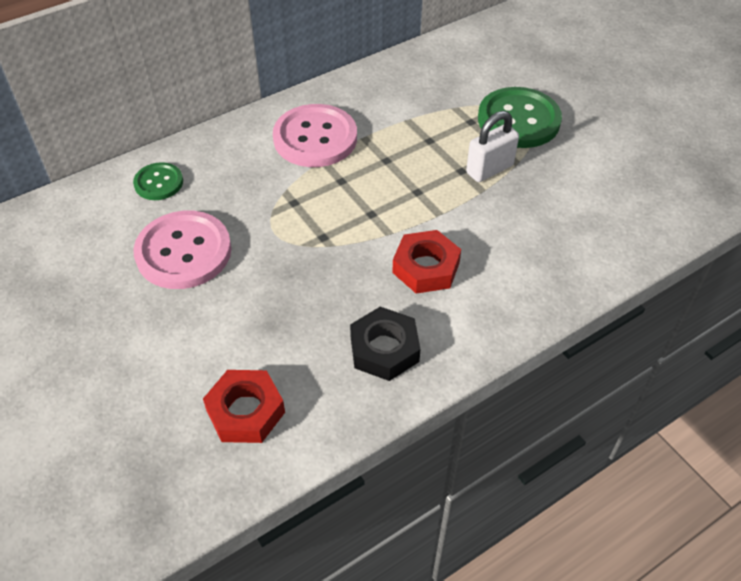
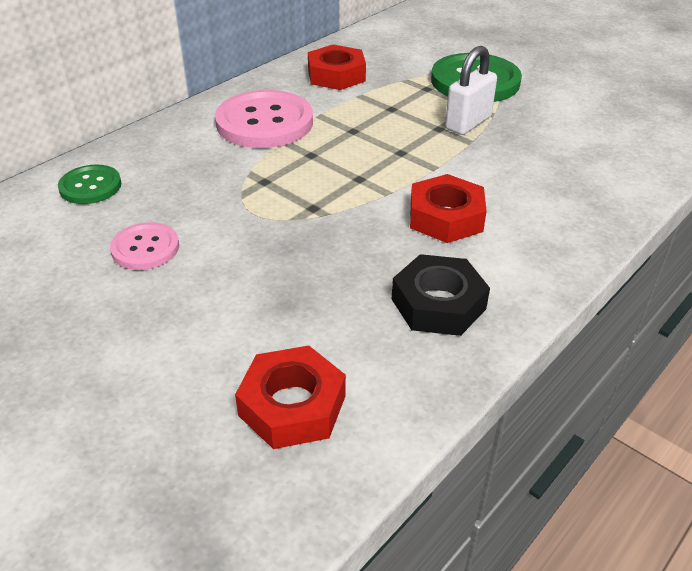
camera: 15 degrees left, 10 degrees down
(183, 252) = (145, 248): pink button -> pink button, size x0.55
(396, 92) = (336, 75): none -> red nut

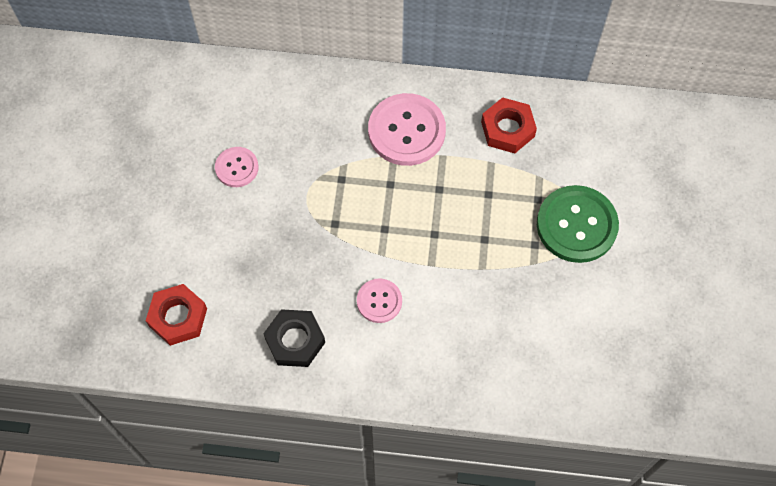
camera: 55 degrees right, 25 degrees up
(90, 186) = (267, 95): green button -> none
(446, 217) = (379, 301): red nut -> pink button
(468, 123) = (506, 254): white padlock -> none

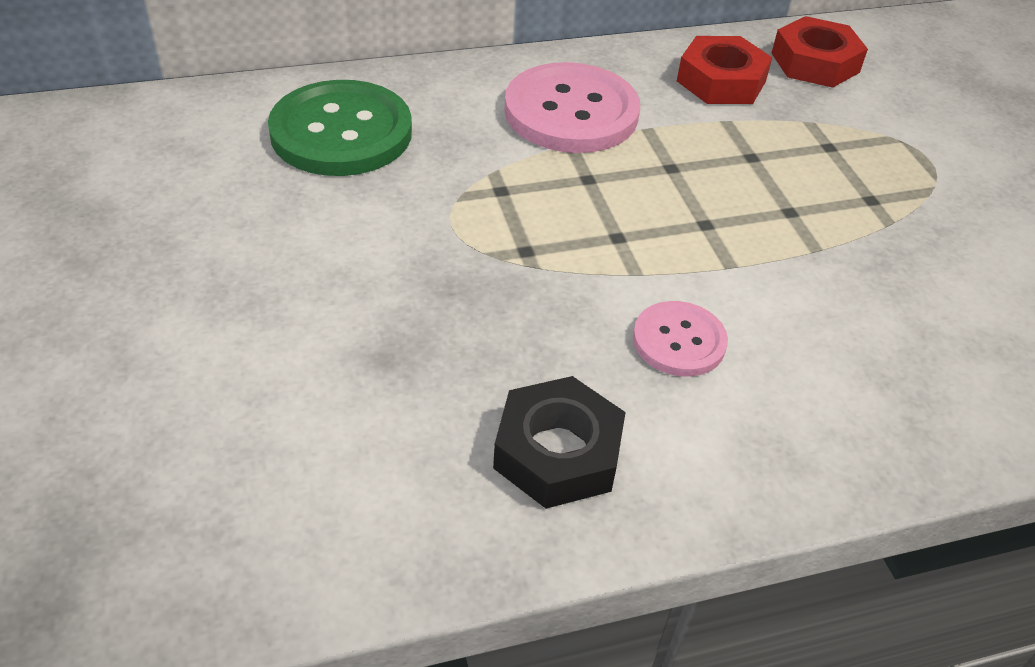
camera: 25 degrees left, 20 degrees down
(178, 317) = (279, 485): red nut -> red nut (815, 63)
(237, 168) = (301, 216): pink button -> none
(576, 225) = (911, 163): green button -> green button (341, 132)

